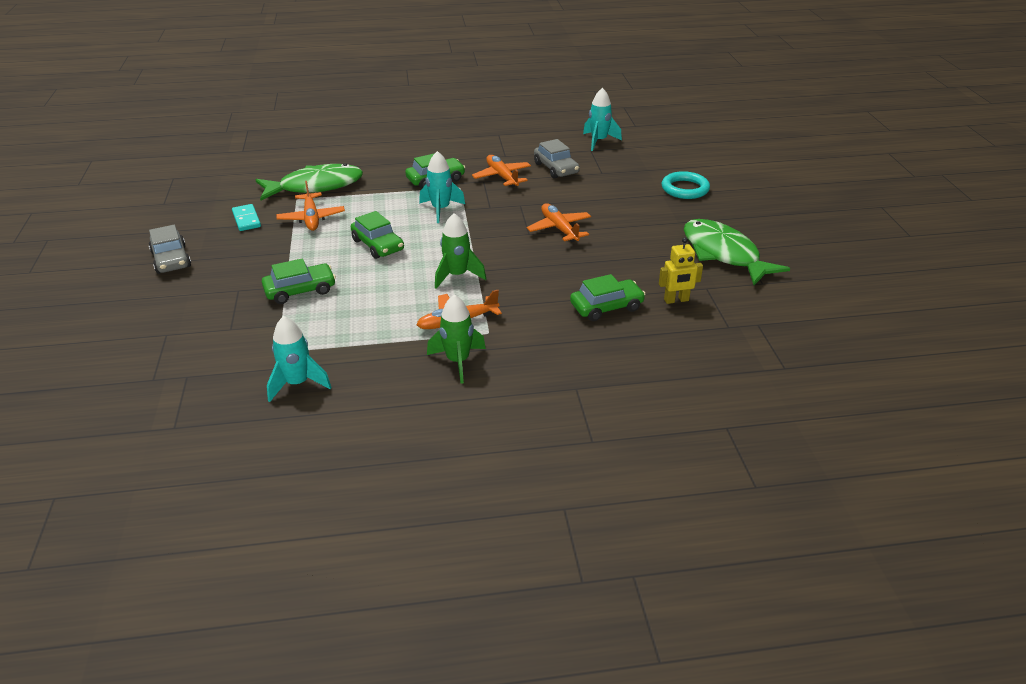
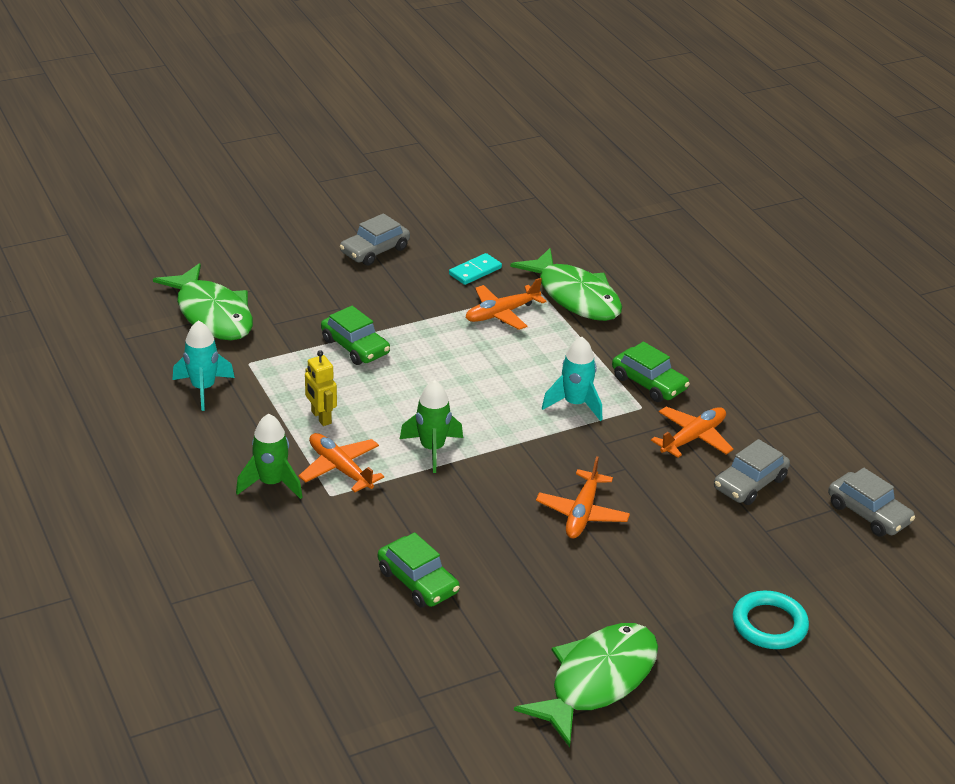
camera: 70 degrees right, 0 degrees up
(184, 363) = (212, 314): none -> green fish
(378, 245) = (468, 375): green car -> none
(559, 229) = (582, 513): orange plane -> orange plane turned 150 degrees clockwise
(599, 141) = (868, 513): turquoise rocket -> grey car
(676, 300) = (459, 642): yellow robot -> yellow robot (321, 417)

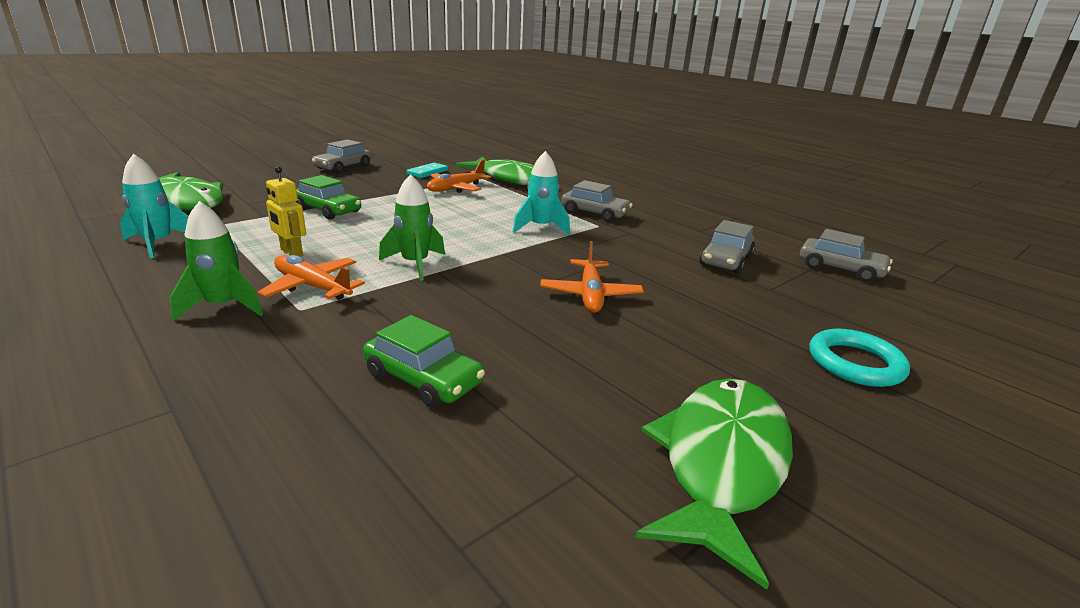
camera: 15 degrees left, 10 degrees down
(649, 383) = (595, 213): green car -> grey car
(693, 438) = (654, 238): orange plane -> none

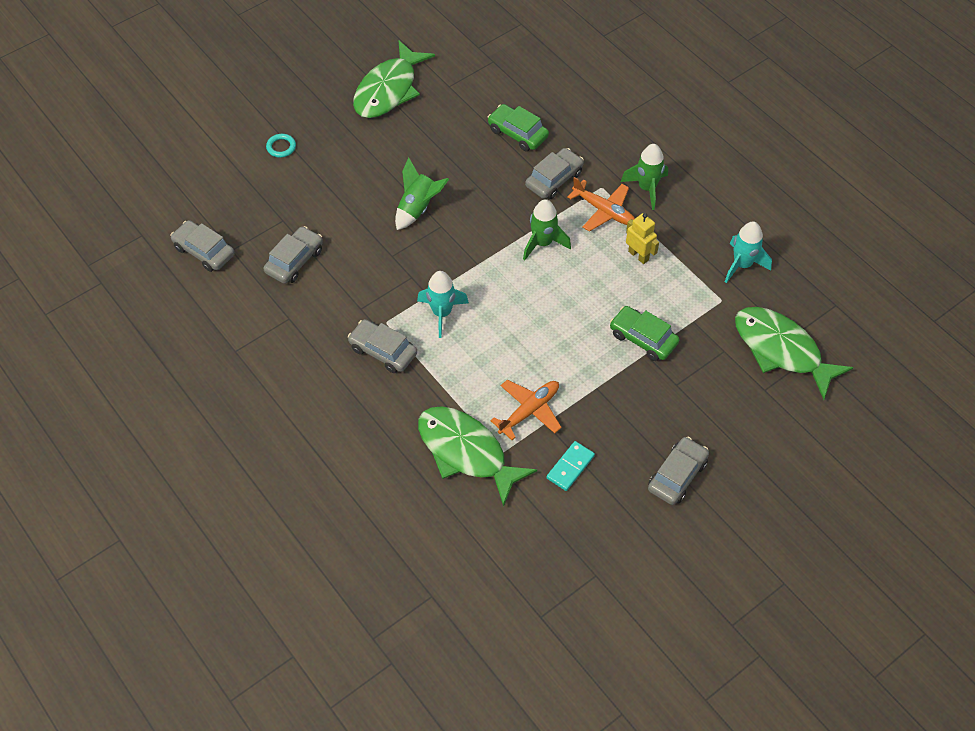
camera: 175 degrees left, 30 degrees up
(375, 318) = (554, 179): none -> grey car
(590, 295) = (418, 208): orange plane -> green rocket
(855, 363) = (281, 147): turquoise ring -> turquoise ring, size x0.59

